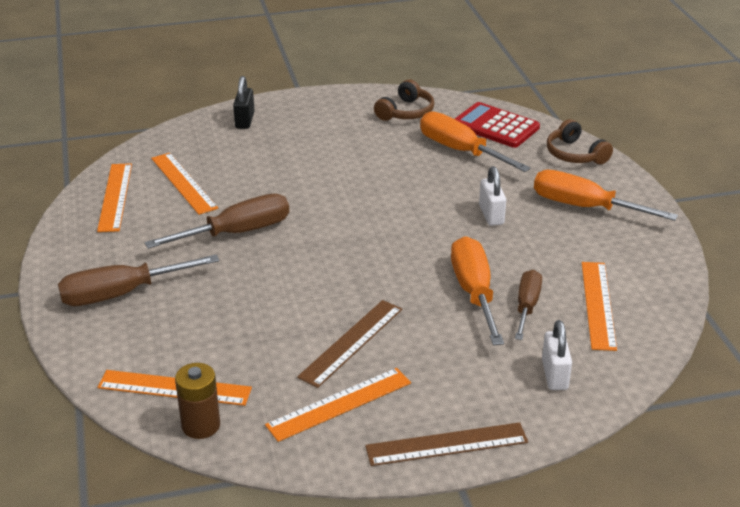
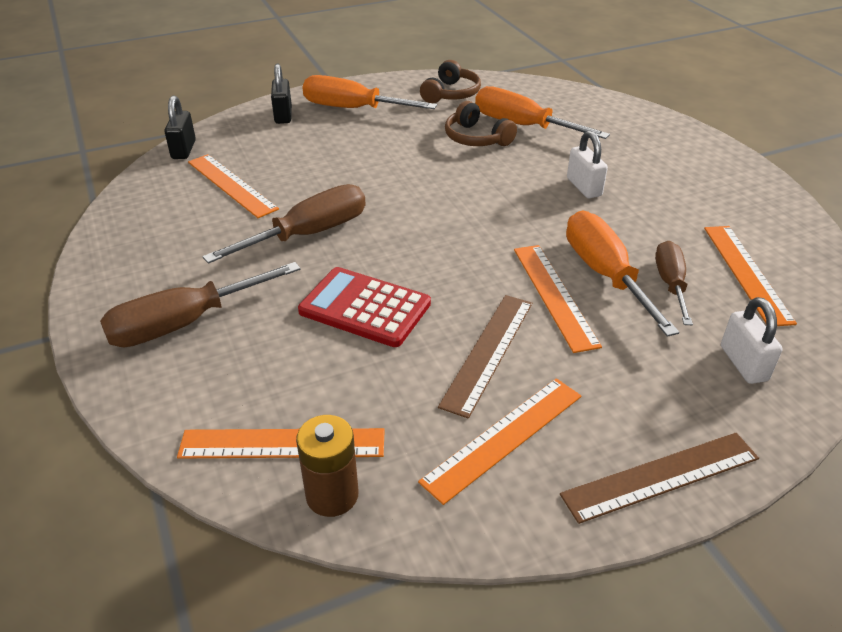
camera: 10 degrees left, 5 degrees up
(115, 197) = (154, 208): orange ruler -> orange ruler (554, 295)
(150, 146) = (183, 150): none -> black padlock
(495, 126) = (547, 100): red calculator -> red calculator (365, 307)
(574, 154) = (639, 119): brown headphones -> brown headphones (476, 138)
(584, 207) = (676, 170): orange screwdriver -> orange screwdriver (353, 109)

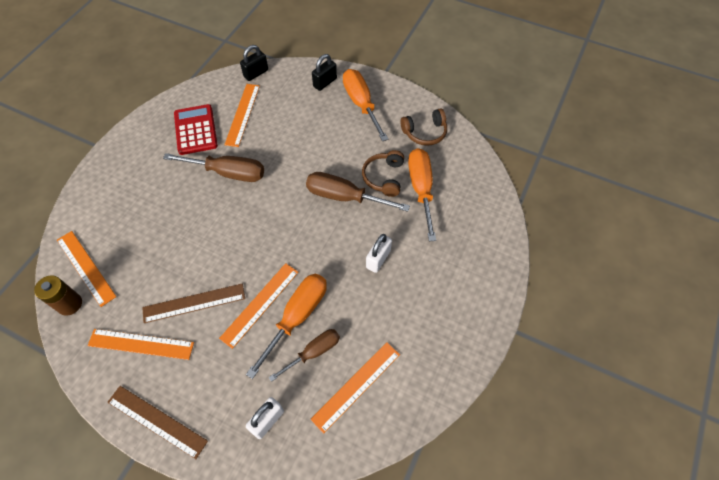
camera: 50 degrees right, 20 degrees up
(184, 323) = (131, 180): brown screwdriver -> brown screwdriver (344, 197)
(365, 307) = (190, 234): red calculator -> red calculator (196, 130)

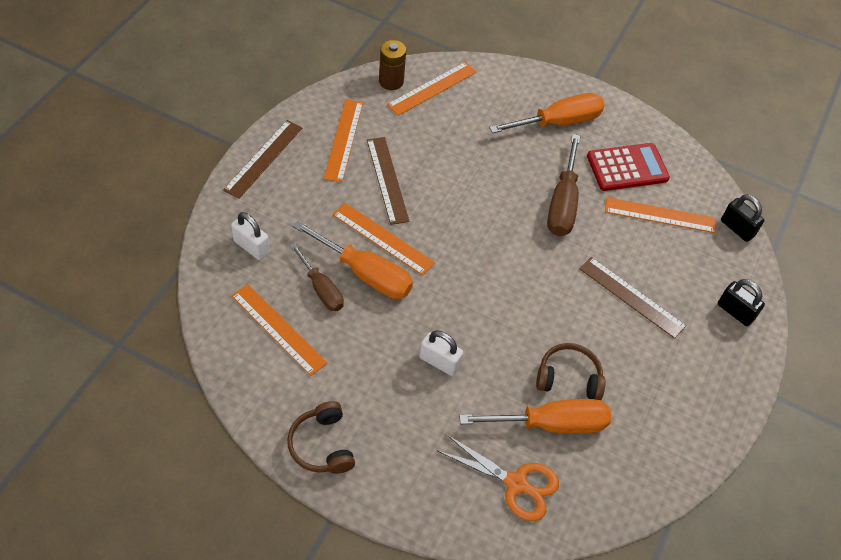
camera: 85 degrees right, 5 degrees down
(315, 137) = (631, 297): none -> brown ruler
(344, 197) = (533, 328): brown screwdriver -> none
(361, 104) = (700, 357): orange screwdriver -> orange screwdriver (558, 122)
(425, 133) = (656, 440): brown headphones -> brown headphones (321, 445)
(468, 211) = (516, 484): none -> orange scissors

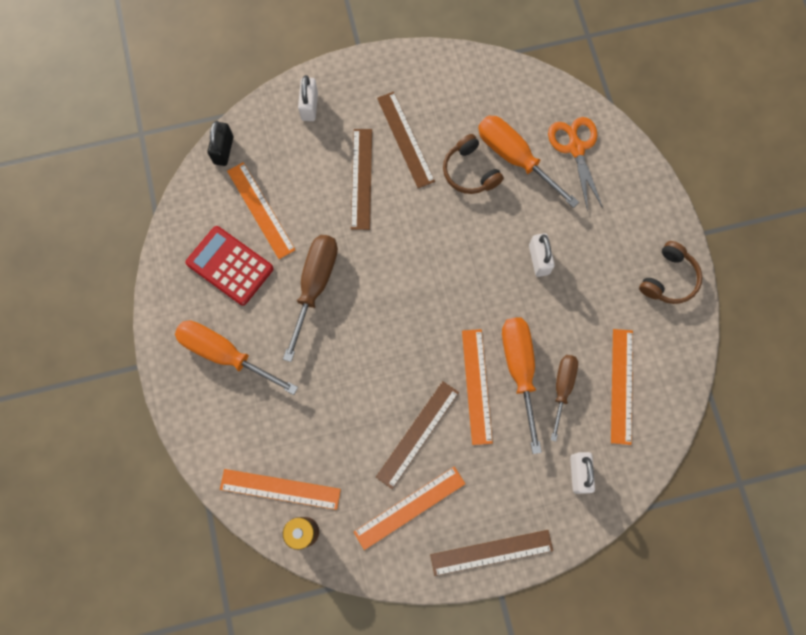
camera: 125 degrees left, 20 degrees up
(562, 203) = (315, 286): brown screwdriver -> brown screwdriver turned 45 degrees counterclockwise
(643, 355) = (405, 139): none -> brown ruler
(735, 312) = (309, 106): black padlock -> white padlock

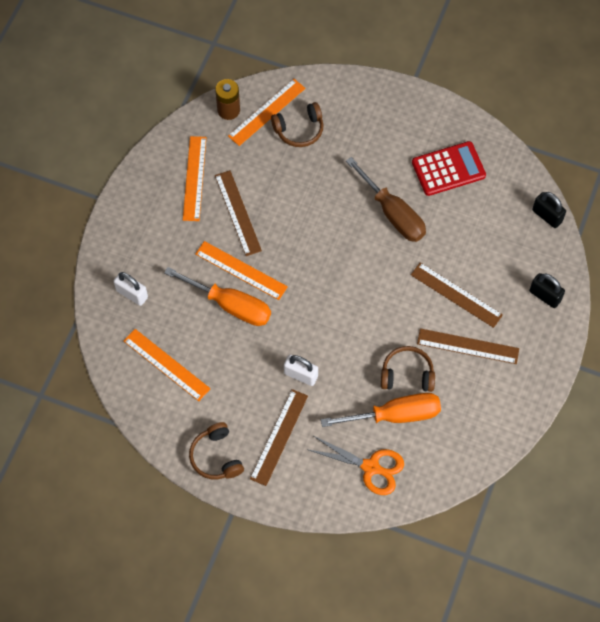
camera: 125 degrees right, 10 degrees down
(225, 354) = (384, 131): orange screwdriver -> none
(261, 210) = (478, 213): orange ruler -> none
(280, 439) = (299, 130): none -> brown headphones
(309, 106) = (545, 296): white padlock -> black padlock
(491, 552) = (127, 207): brown ruler -> brown ruler (279, 437)
(562, 388) = (196, 324): brown screwdriver -> none

